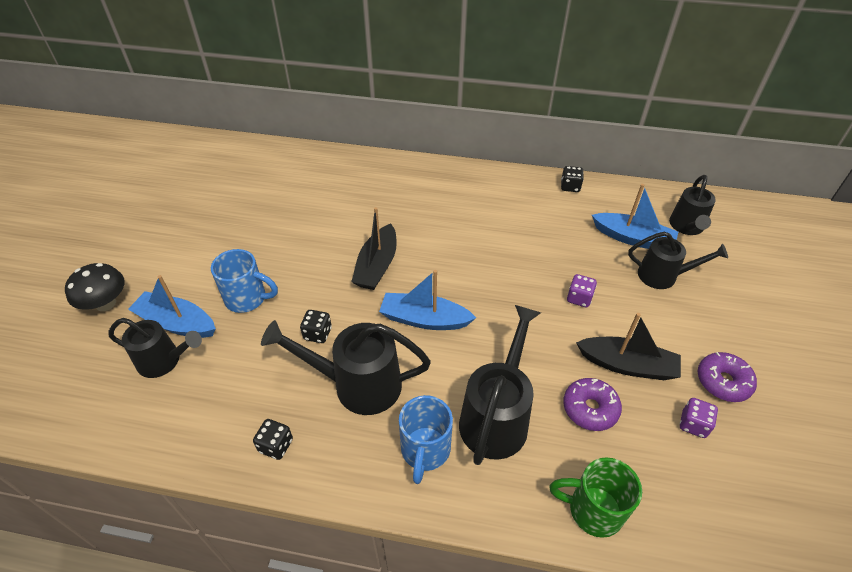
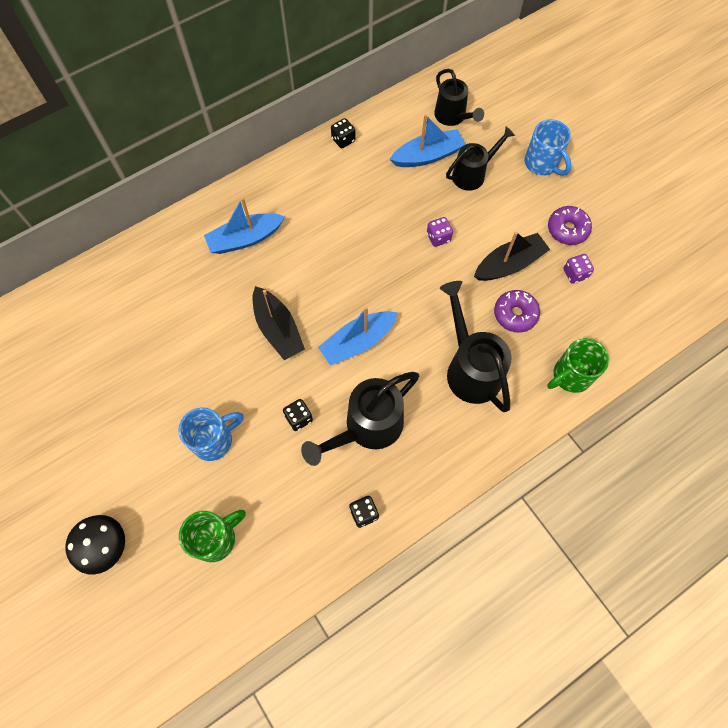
camera: 45 degrees left, 20 degrees up
(165, 361) = (216, 538): black watering can -> green mug
(177, 323) = (186, 506): blue boat -> blue boat (245, 239)
(425, 451) = (453, 429): blue mug -> blue mug (542, 164)

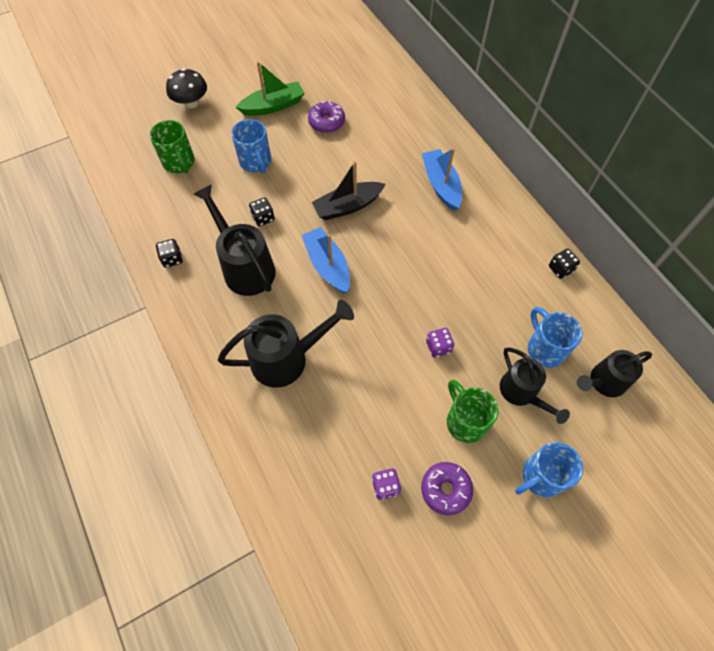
camera: 95 degrees right, 5 degrees down
(117, 433) = (273, 106): none -> green boat
(427, 156) = (544, 348): blue boat -> blue mug
(509, 264) = (402, 414): black boat -> none
(515, 314) = (341, 411): purple donut -> purple donut (326, 122)
(570, 376) = (263, 455): green mug -> green mug (465, 421)

